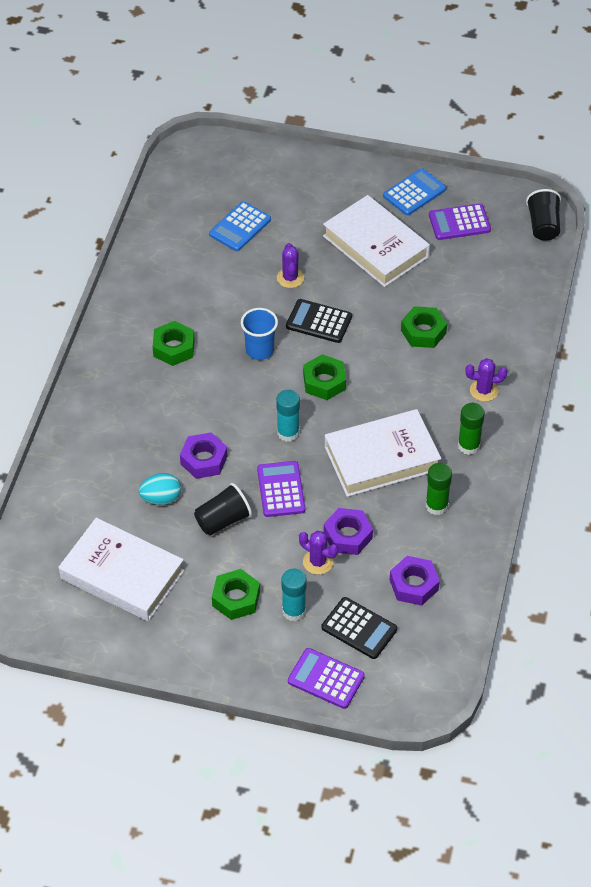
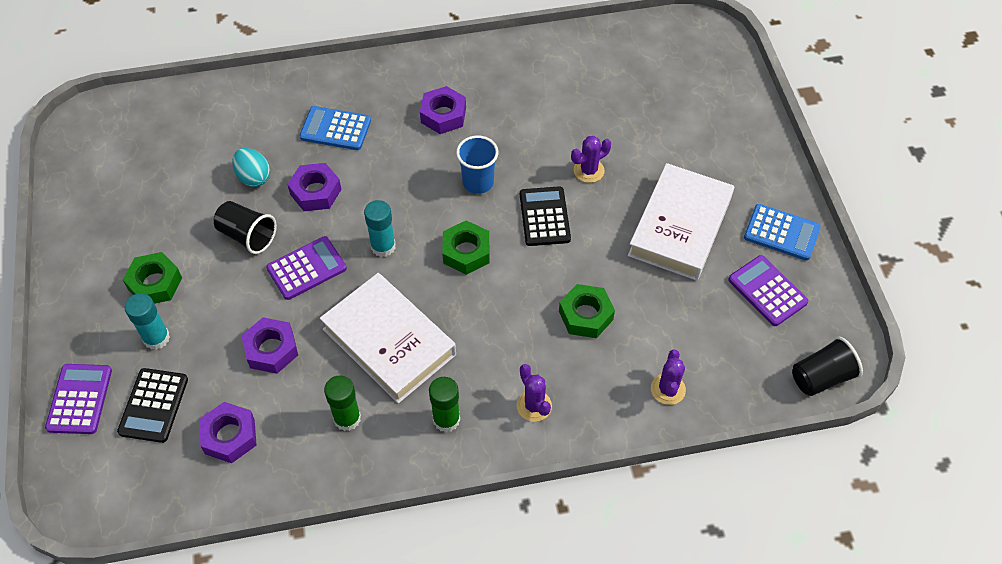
camera: 65 degrees right, 5 degrees up
(122, 574) = (151, 183): white book -> none
(173, 348) = (443, 115): green nut -> purple nut
(240, 227) = (630, 105): blue calculator -> blue calculator (335, 129)
(318, 562) = (227, 336): purple cactus -> purple cactus (668, 389)

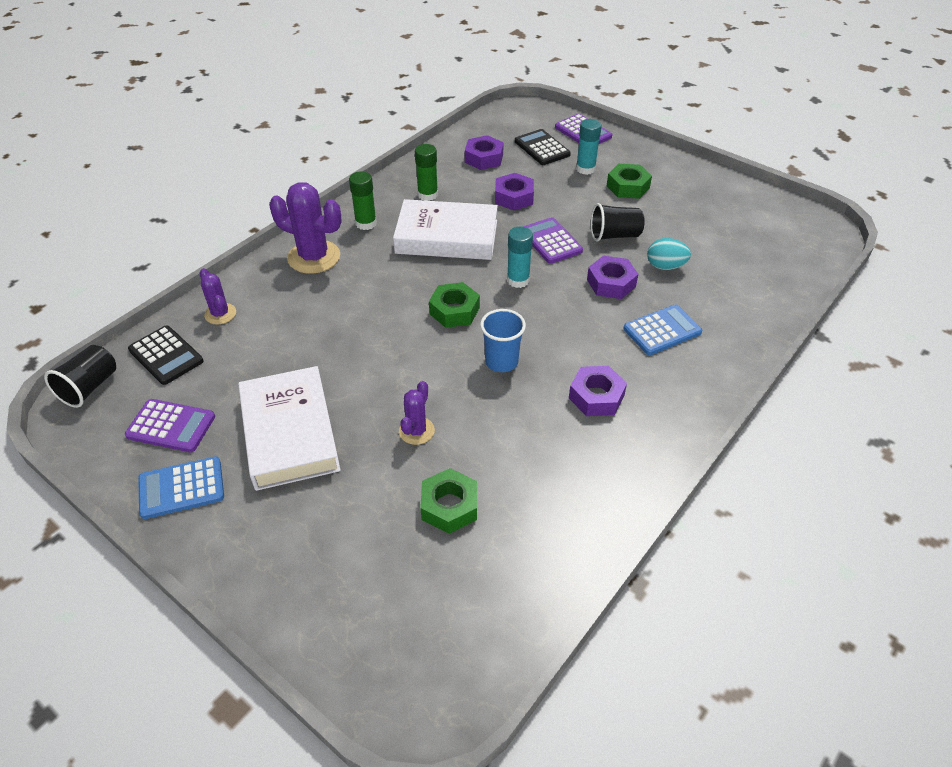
camera: 140 degrees right, 10 degrees down
(306, 268) = (551, 241): purple calculator -> purple calculator turned 135 degrees clockwise
(534, 406) = (314, 257): purple cactus -> purple cactus, size x1.81
(544, 217) = (419, 369): black calculator -> black calculator (166, 355)
(585, 315) = (321, 323): green nut -> green nut (449, 506)

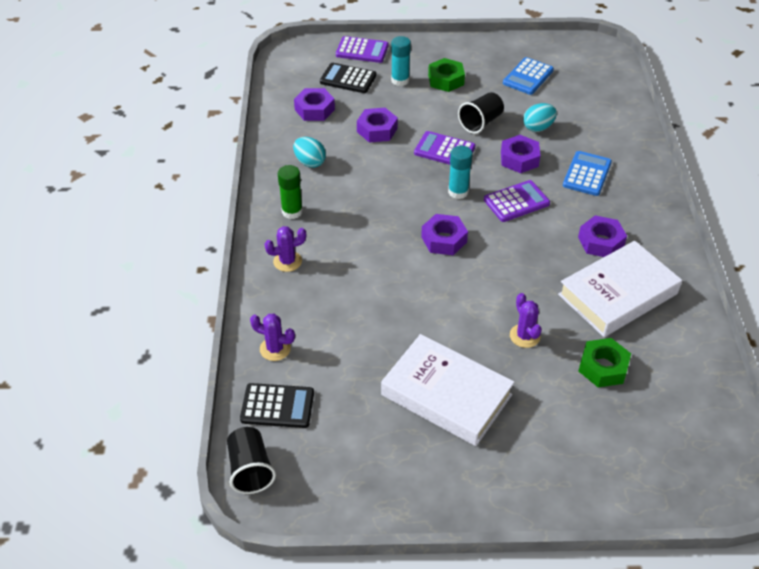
camera: 40 degrees left, 0 degrees up
(171, 426) = (356, 450): purple calculator -> purple calculator (516, 202)
(181, 488) = (424, 482): blue calculator -> blue calculator (528, 77)
(314, 257) = (287, 261): purple cactus -> purple cactus, size x0.55
(427, 195) = (310, 162): green glue stick -> turquoise egg
(447, 237) = (367, 188): white book -> white book (618, 294)
(454, 311) = (444, 239): green nut -> purple nut
(501, 362) = (518, 256): blue cup -> none

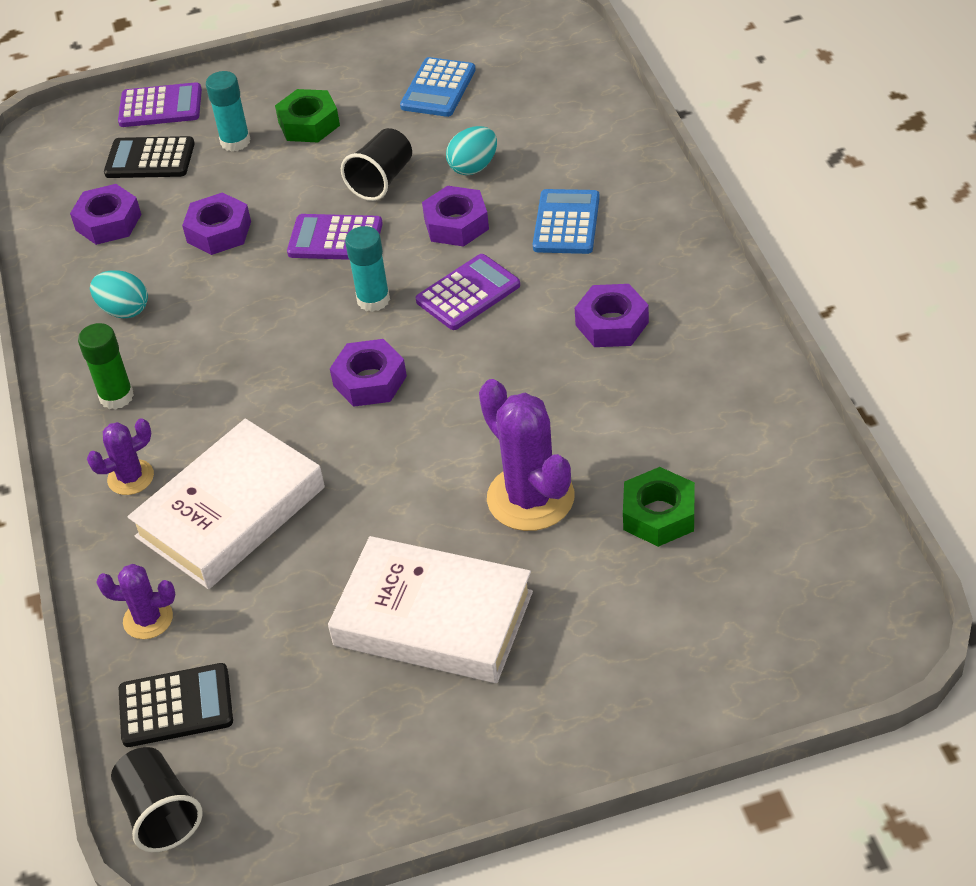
camera: 10 degrees left, 0 degrees up
(524, 336) = (530, 498): purple cactus -> purple cactus, size x1.81
(618, 294) = (655, 398): white book -> white book (230, 512)

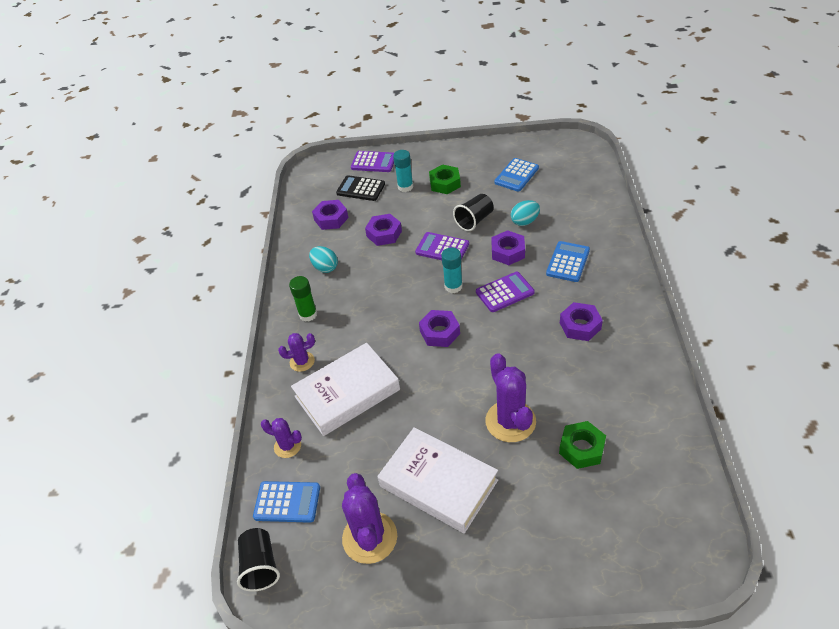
camera: 15 degrees right, 0 degrees up
(176, 706) = (287, 502): black calculator -> blue calculator
(338, 726) = (370, 537): none -> purple cactus

